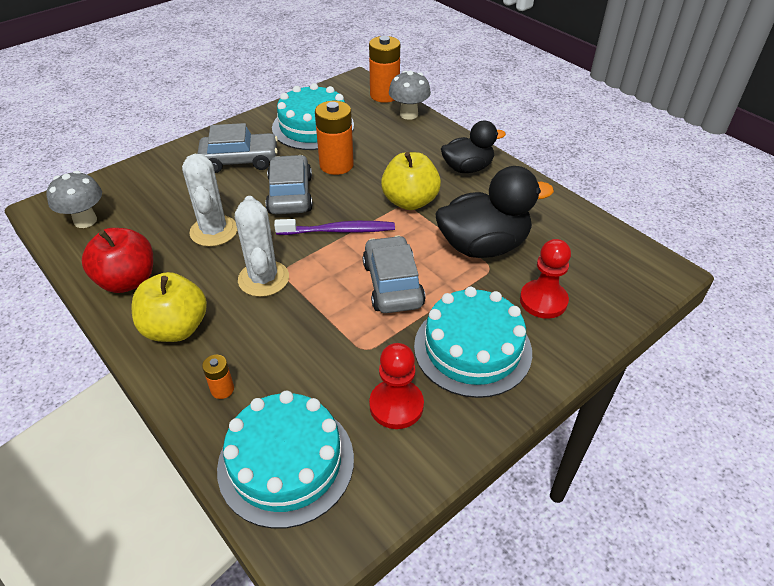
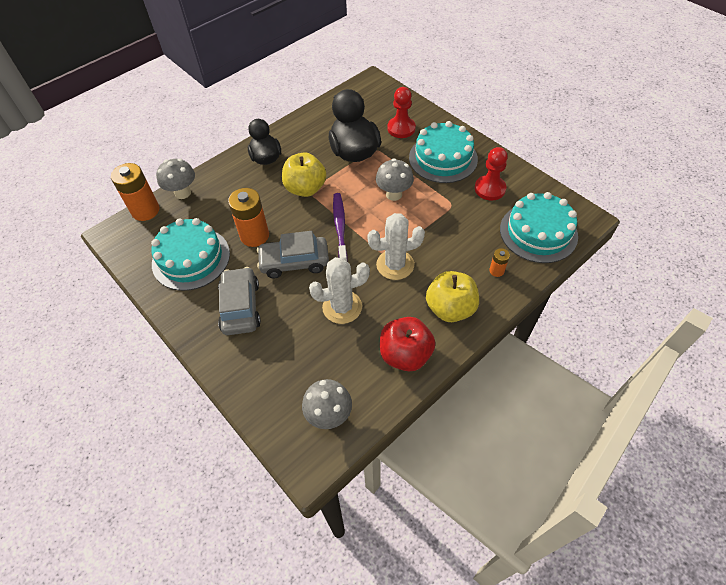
camera: 90 degrees left, 10 degrees up
(392, 284) = (394, 194): grey car -> grey mushroom

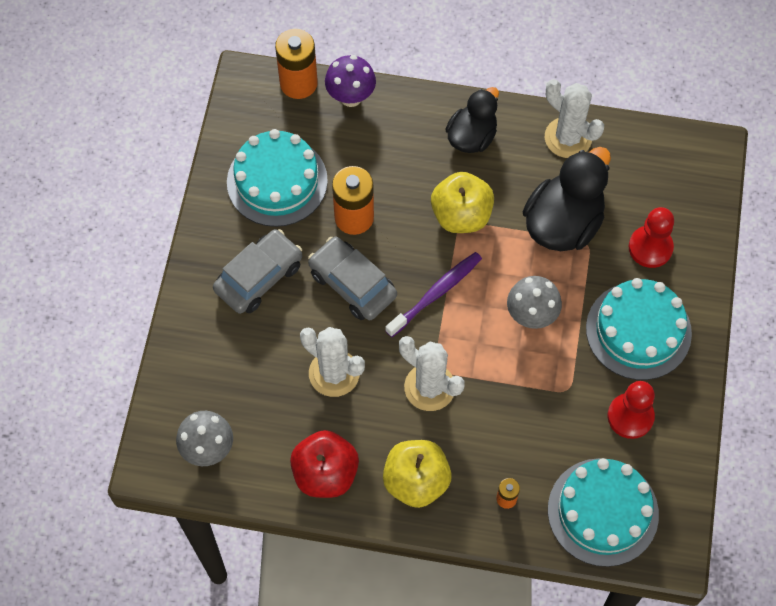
camera: 50 degrees right, 10 degrees up
(183, 193) = (351, 97): grey mushroom -> purple mushroom
(309, 123) = (568, 138): none -> white cactus

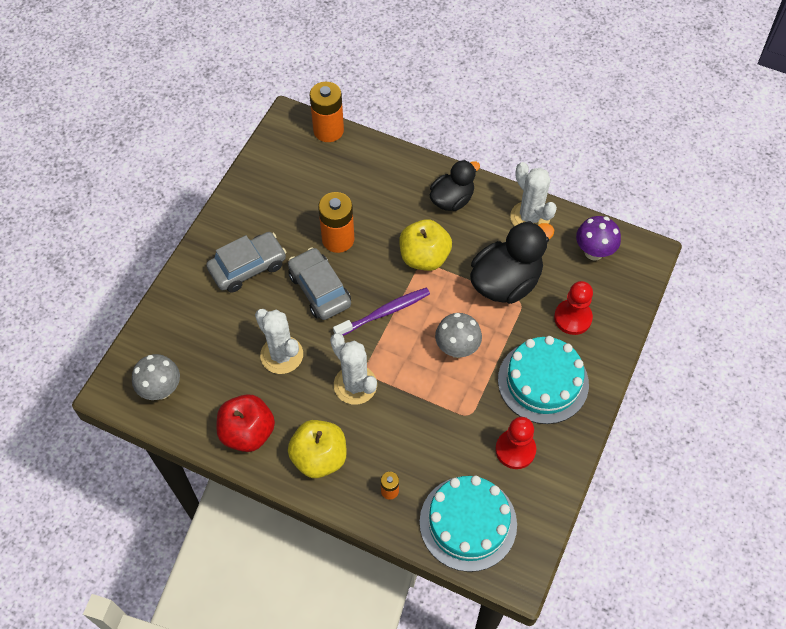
camera: 15 degrees right, 5 degrees down
(277, 181) = (287, 199): turquoise cake -> none
(351, 97) = (365, 149): purple mushroom -> purple mushroom (593, 252)

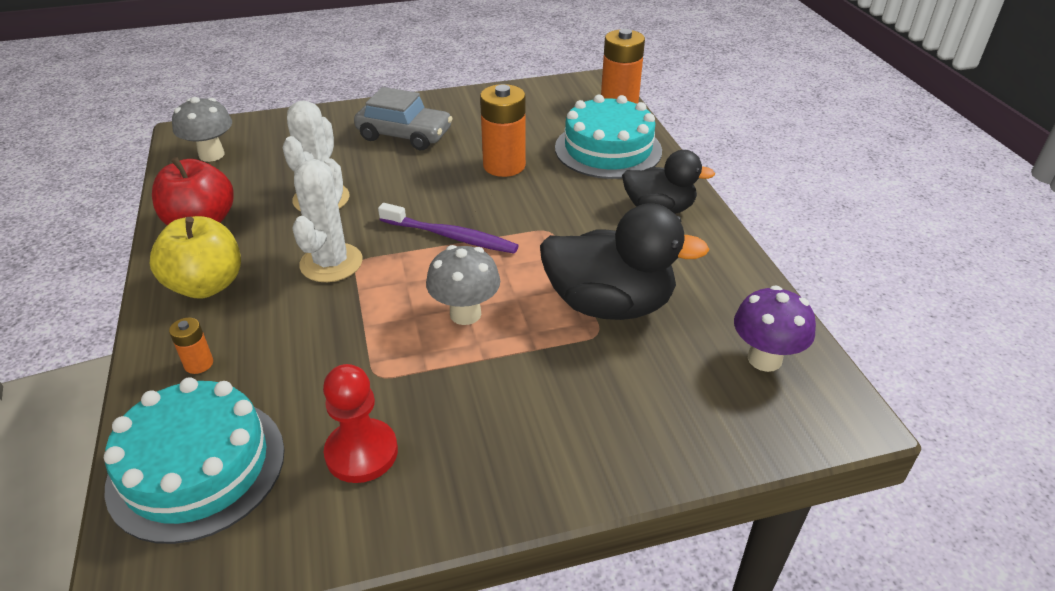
camera: 50 degrees right, 20 degrees down
(319, 290) = (429, 183): grey car -> none
(424, 257) = (558, 227): yellow apple -> none
(530, 217) = (726, 276): white cactus -> none
(543, 382) = (502, 421): turquoise cake -> turquoise cake (608, 149)
(572, 318) = (638, 395): red pawn -> none

